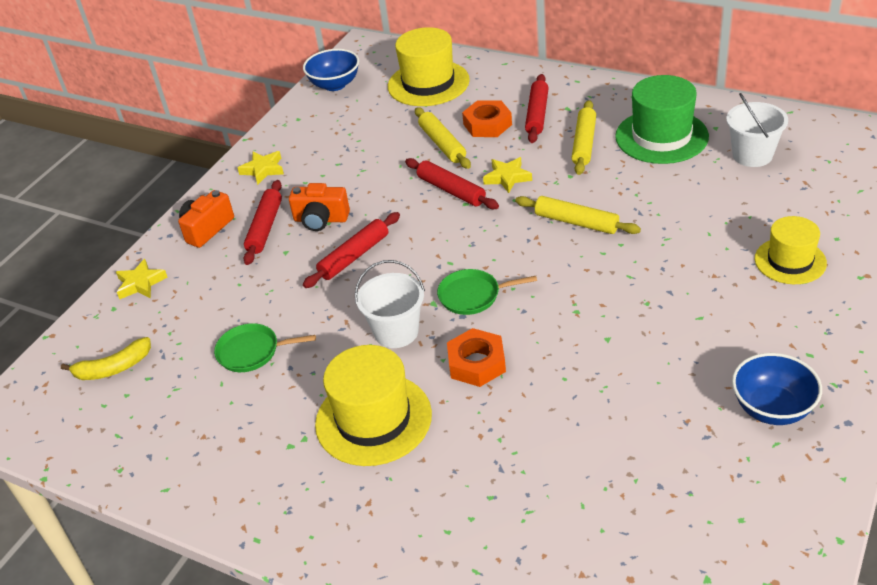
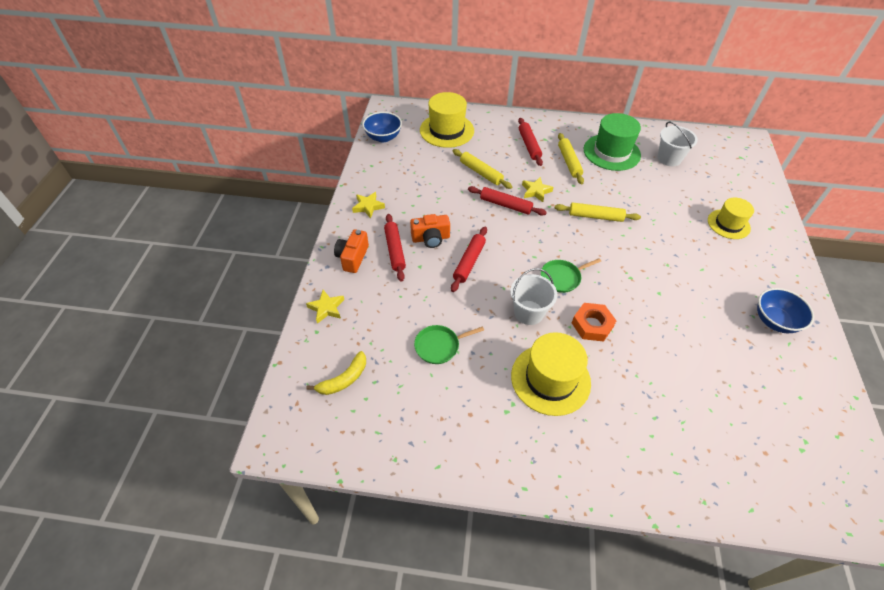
camera: 25 degrees left, 10 degrees up
(487, 124) = (502, 155): orange nut -> none

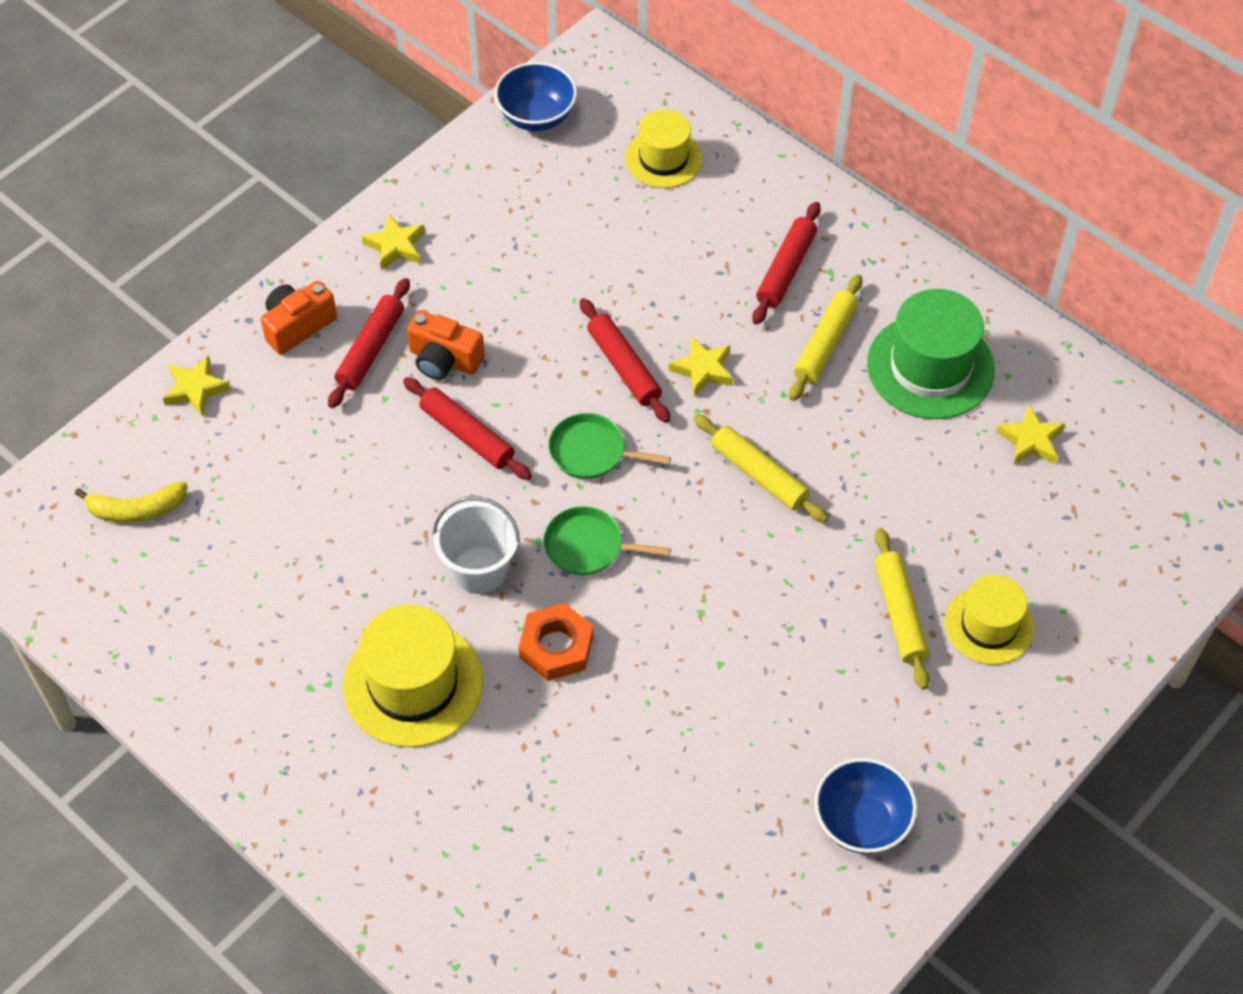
camera: 35 degrees right, 5 degrees up
(439, 346) = (302, 541): green pan -> green pan (591, 452)
(447, 130) = (663, 158): yellow hat -> yellow hat, size x0.65
(469, 262) = (467, 435): red rolling pin -> red rolling pin turned 75 degrees clockwise
(481, 173) = (642, 280): yellow rolling pin -> yellow rolling pin (900, 613)
(669, 158) = (1030, 440): white bucket -> yellow star

